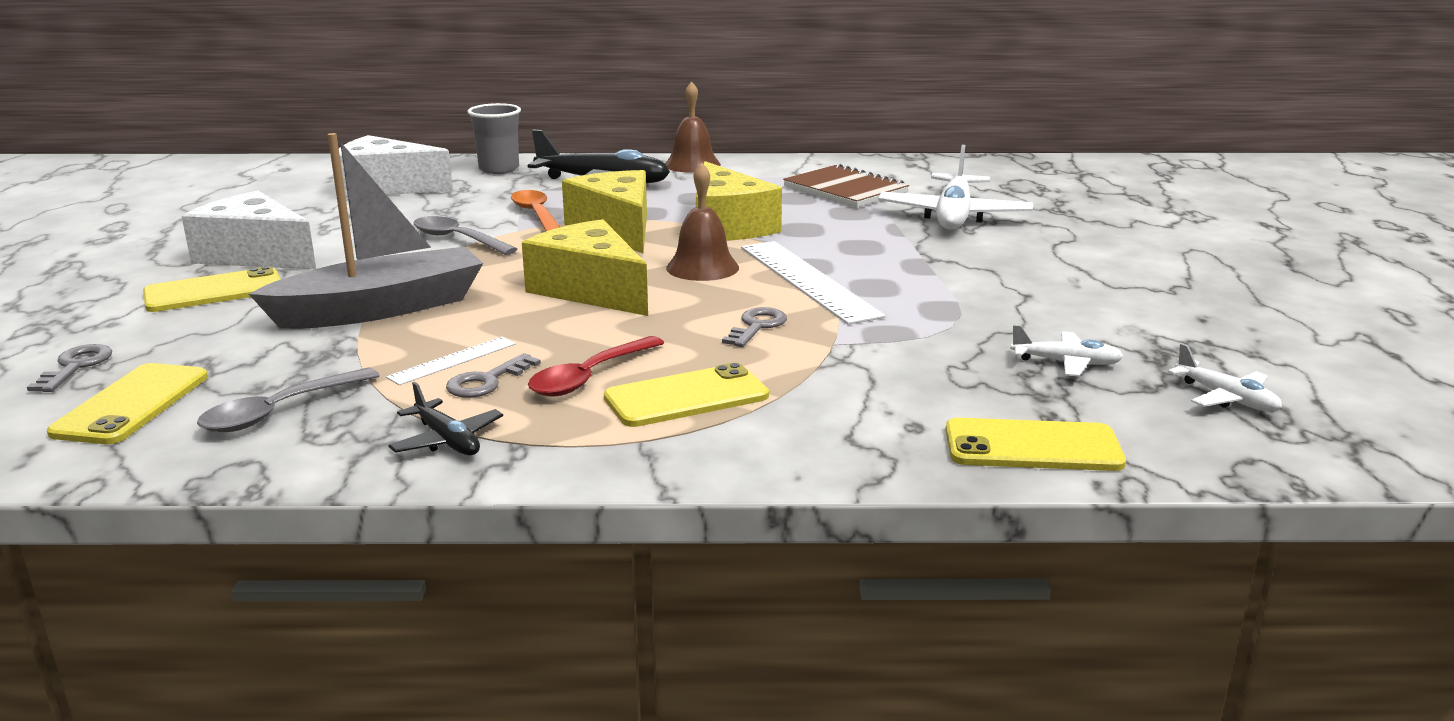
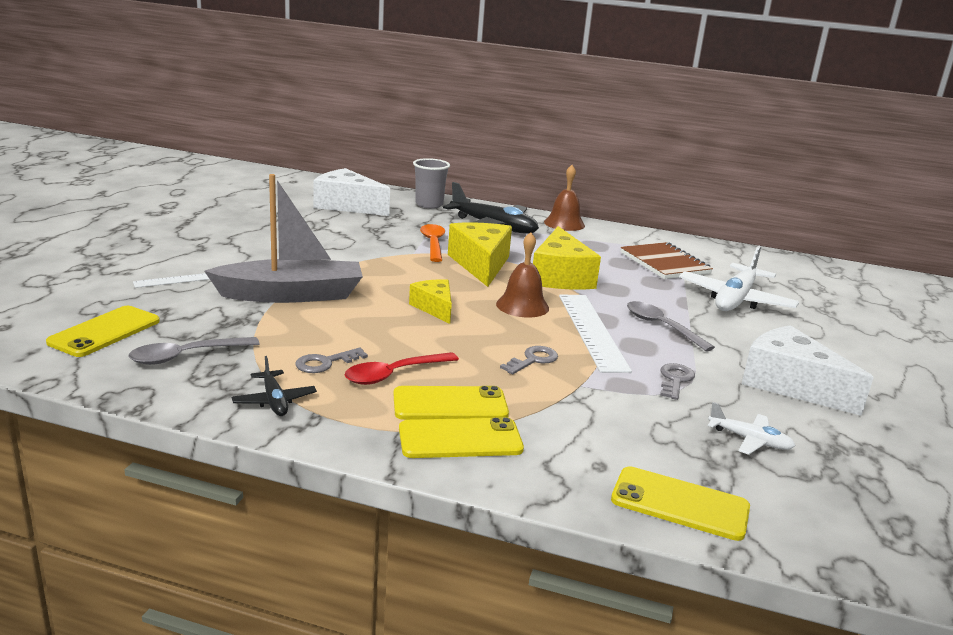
camera: 15 degrees right, 0 degrees up
(75, 366) = (89, 298): grey key -> grey key (675, 380)
(214, 291) = (198, 262): yellow phone -> yellow phone (460, 439)
(255, 255) = (238, 240): white cheese -> white cheese (790, 384)
(453, 360) = (313, 342): white ruler -> white ruler (178, 280)
(457, 239) = (370, 253): grey spoon -> grey spoon (661, 326)
(590, 290) = (434, 308): yellow cheese -> yellow cheese, size x0.58
(1226, 398) = (865, 500): white plane -> none

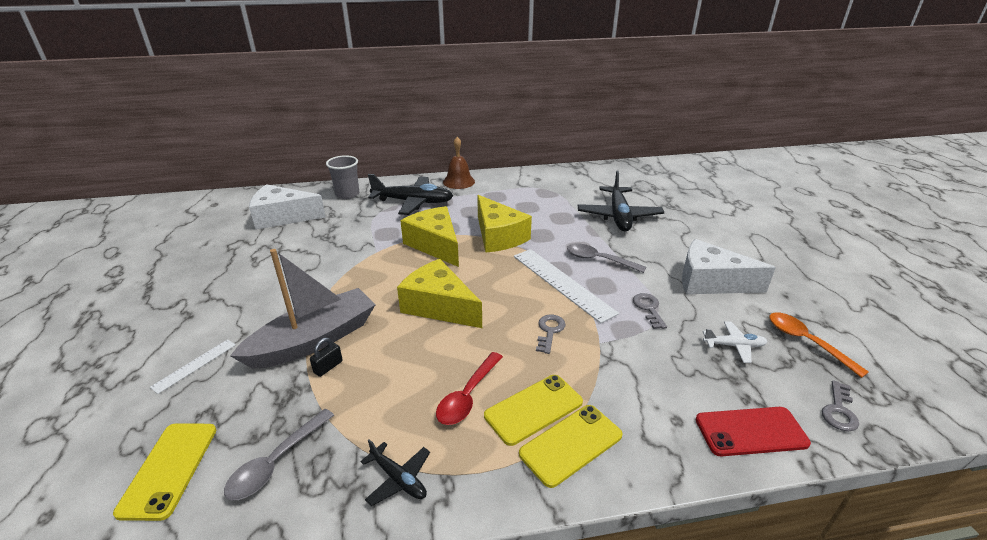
camera: 25 degrees left, 10 degrees up
(286, 315) = (328, 367): none -> black padlock
(325, 363) = (405, 409): grey key -> grey key (839, 411)
(433, 243) = (383, 235): orange spoon -> orange spoon (806, 342)
(434, 308) = (439, 306): yellow cheese -> yellow cheese, size x1.72
(522, 306) = (498, 277): brown bell -> none
(664, 263) = (551, 197): brown notebook -> none
(680, 504) = (751, 431): yellow phone -> red phone
(735, 300) = (618, 216): white plane -> black plane

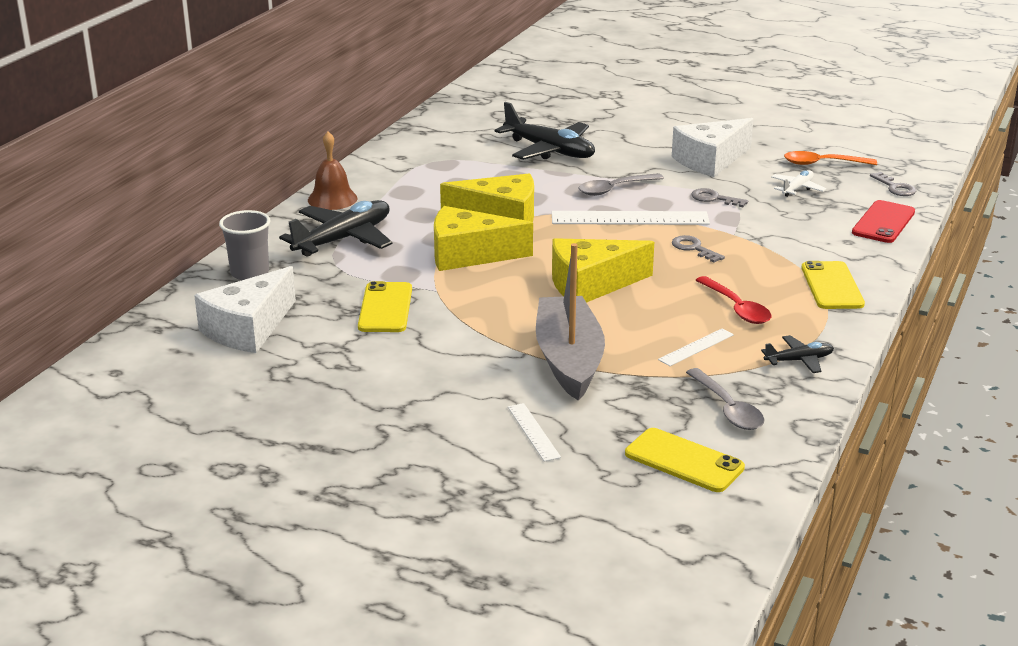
camera: 55 degrees left, 5 degrees down
(328, 367) = (622, 361): black padlock -> none
(378, 398) = (696, 347): none -> white ruler
(533, 409) = (781, 287): yellow phone -> yellow phone (385, 308)

